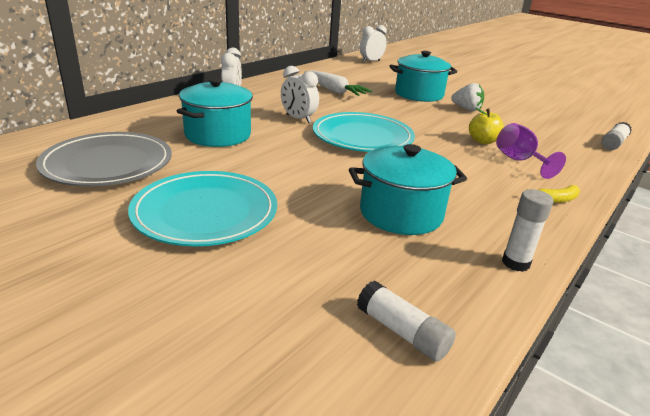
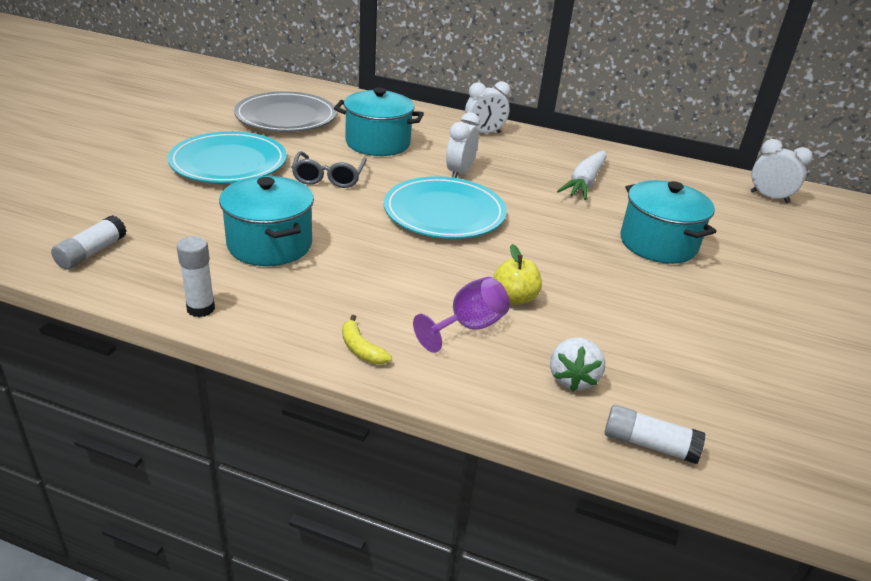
camera: 70 degrees right, 5 degrees up
(276, 167) = (329, 177): none -> grey glasses
(466, 109) = (642, 286): white strawberry -> white strawberry (572, 378)

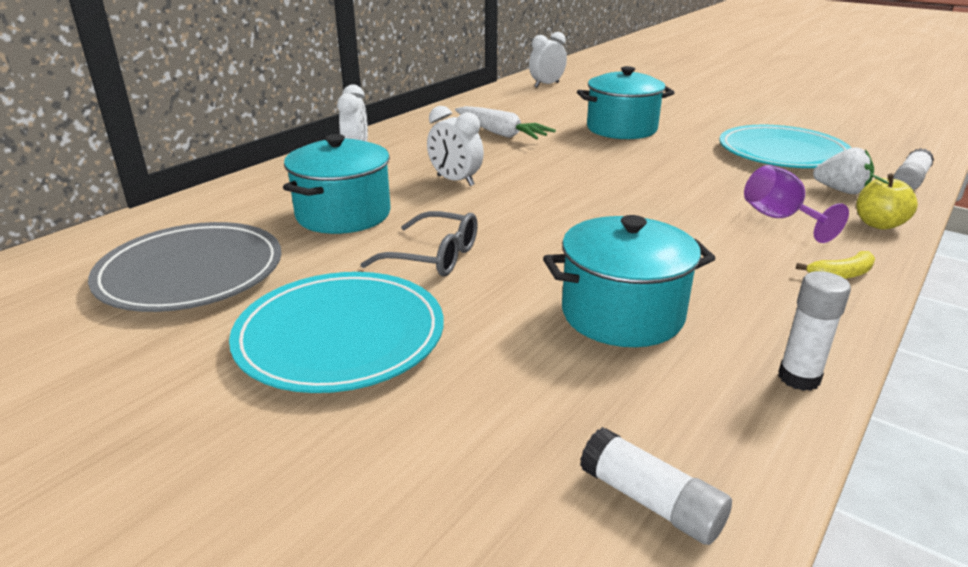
camera: 70 degrees left, 5 degrees down
(444, 213) = (550, 200): turquoise plate -> turquoise plate (782, 153)
(514, 298) = (722, 193): yellow apple -> yellow apple (878, 224)

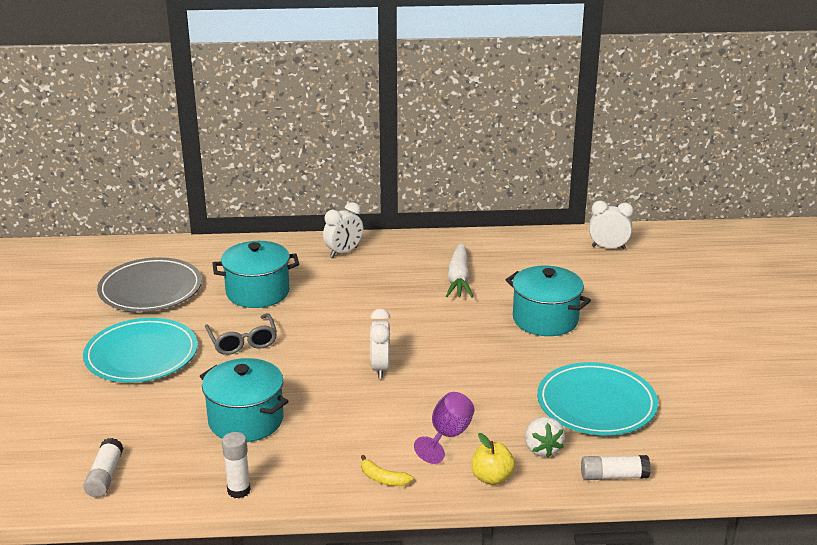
camera: 50 degrees right, 0 degrees up
(455, 181) = (351, 301): white clock -> white clock (380, 368)

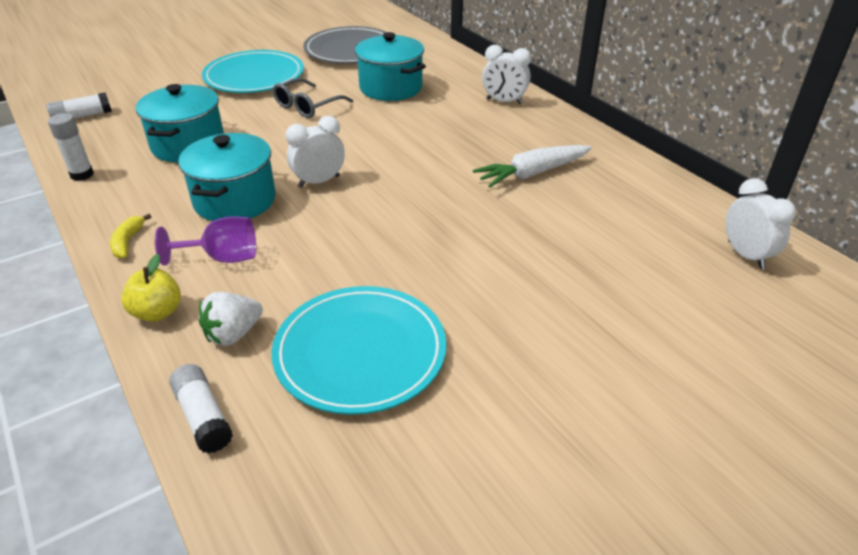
camera: 60 degrees right, 10 degrees up
(545, 319) = (513, 255): turquoise pot -> turquoise pot (235, 200)

